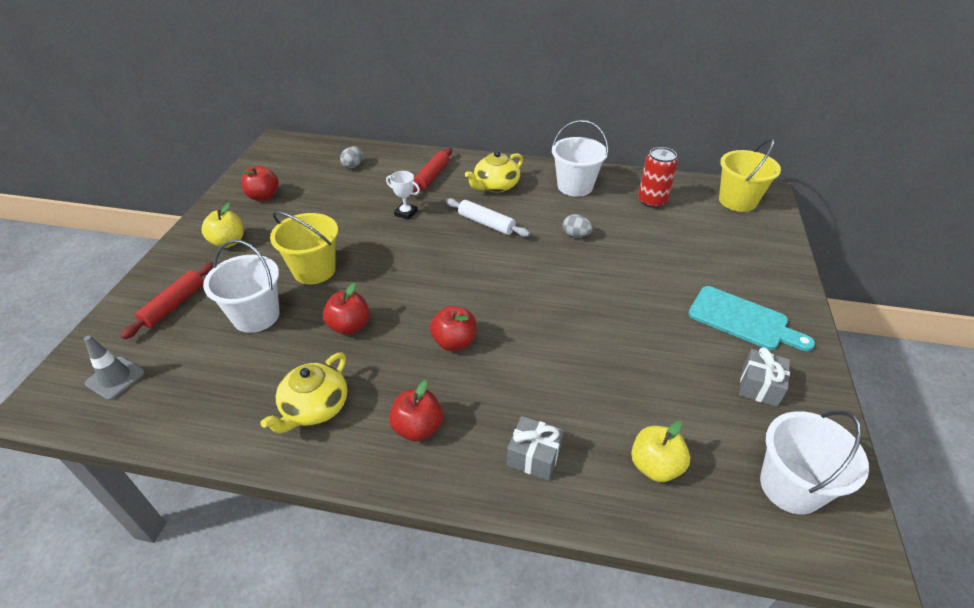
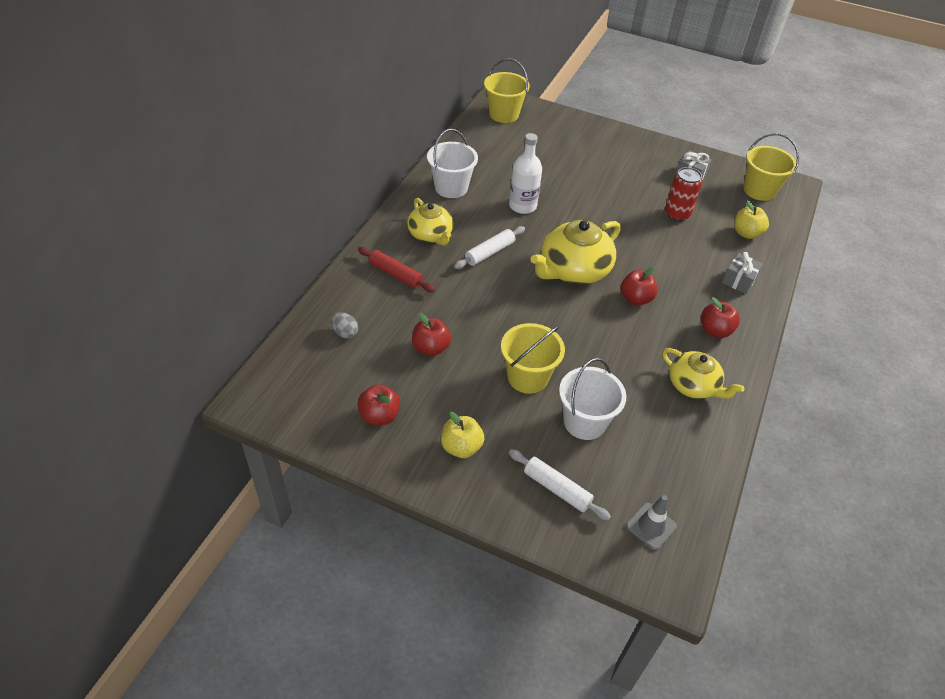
camera: 80 degrees left, 5 degrees up
(174, 305) = (557, 489): red rolling pin -> white rolling pin
(349, 326) = (608, 358): red apple -> red apple (431, 348)
(406, 213) = (455, 302): white trophy -> none
(485, 285) = (573, 270): none -> yellow teapot
(576, 235) = (522, 206): grey egg -> white bottle
(652, 201) = (489, 154): red can -> red can (677, 214)
(742, 320) = (634, 160): turquoise cutting board -> none
(790, 486) = (759, 190): white bucket -> yellow bucket

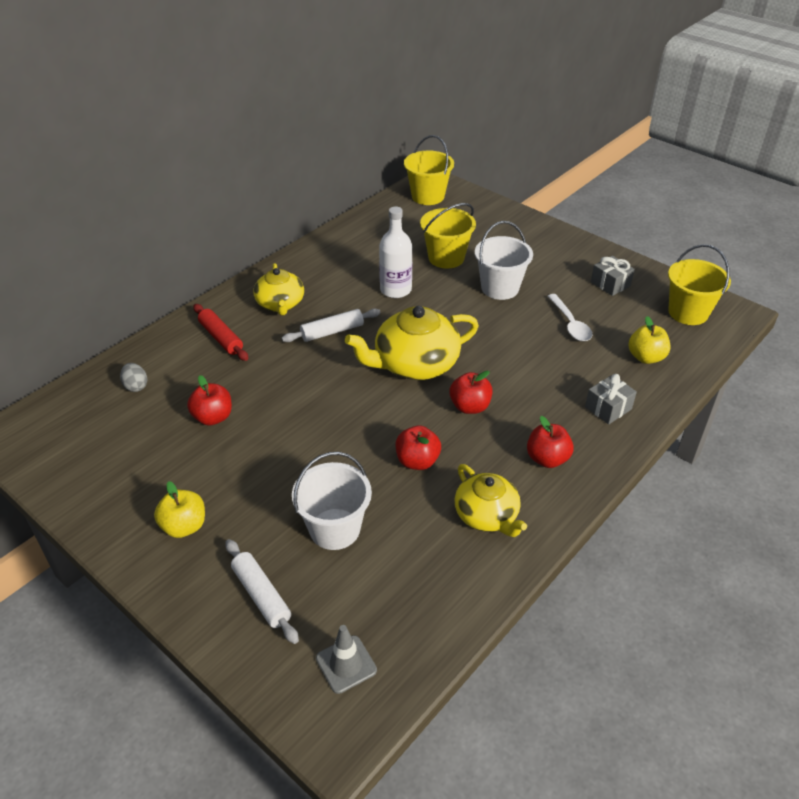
camera: 20 degrees right, 5 degrees down
(379, 416) = (120, 476): red apple -> red apple (417, 461)
(451, 187) = (329, 261): white bucket -> white bucket (500, 288)
(527, 377) = (299, 467): yellow bucket -> yellow bucket (446, 258)
(677, 214) = (570, 324): red can -> white spoon

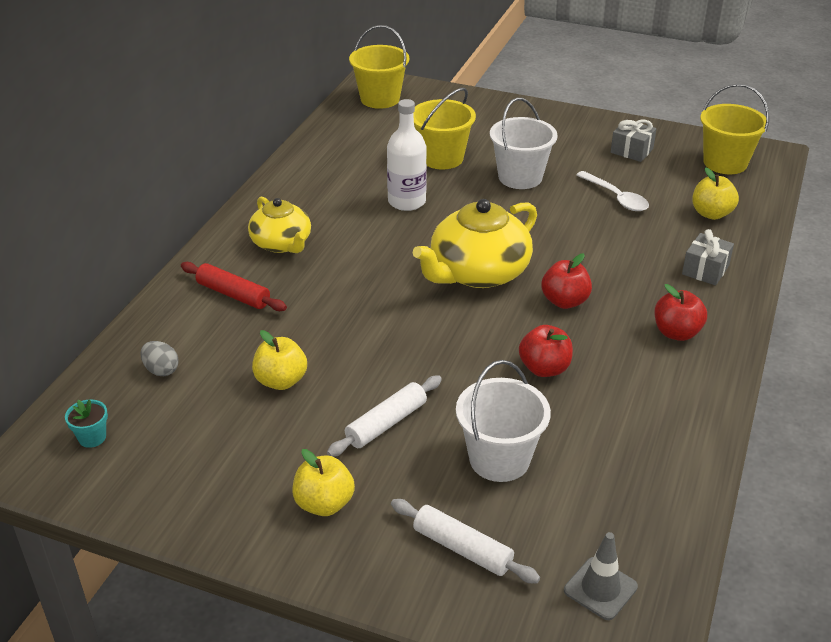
camera: 20 degrees left, 5 degrees down
(60, 426) = (92, 437): none -> turquoise flower pot
(213, 417) = (281, 381): red apple -> yellow apple
(332, 331) = (362, 260): white rolling pin -> white rolling pin (386, 423)
(487, 515) = (651, 402): yellow teapot -> none

